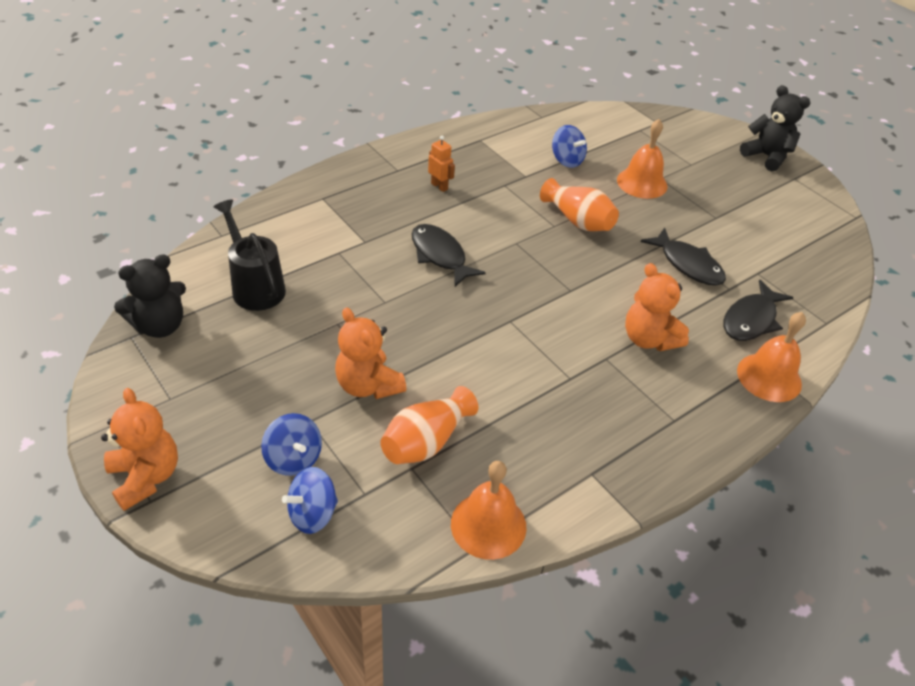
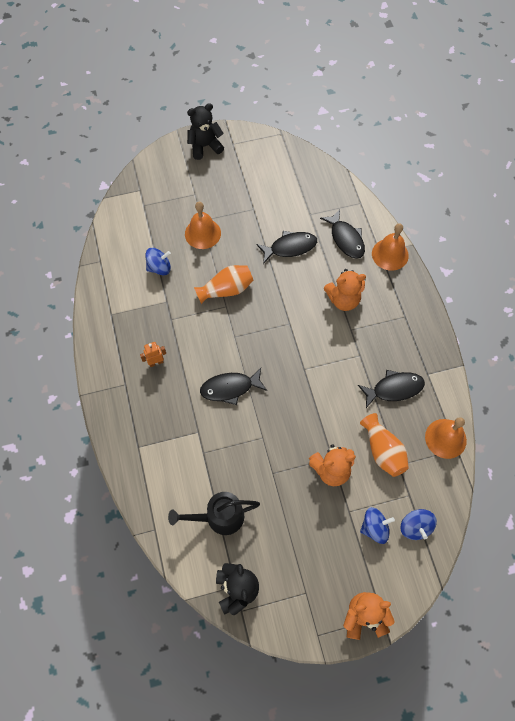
camera: 65 degrees left, 20 degrees up
(539, 433) = (394, 389): none -> black fish

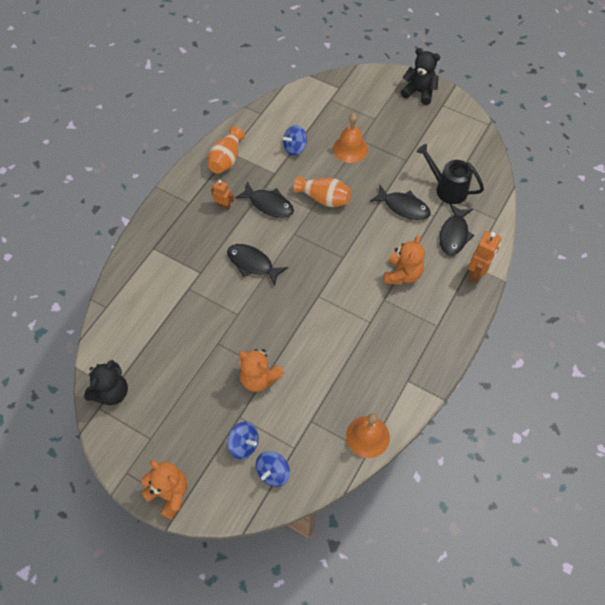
camera: 45 degrees right, 5 degrees down
(159, 268) = (295, 148): blue spinning top -> blue spinning top turned 120 degrees clockwise
(219, 517) = (151, 337): black watering can -> black watering can (446, 188)
(343, 300) = (402, 274): orange teddy bear -> orange teddy bear turned 105 degrees counterclockwise
(383, 451) = (310, 400): orange vase -> orange vase (226, 159)
(390, 254) = (477, 273): orange bell -> orange robot
(394, 389) = (368, 367): black fish -> black fish (268, 204)

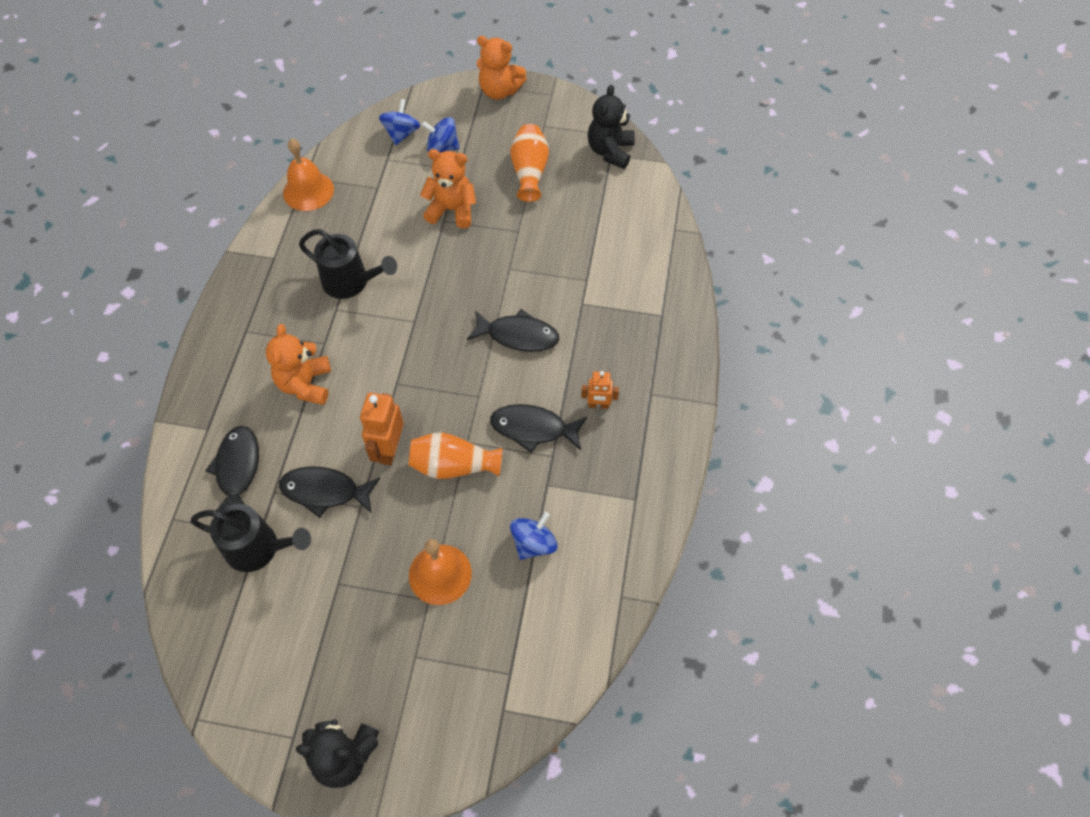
camera: 160 degrees right, 0 degrees up
(226, 159) = (634, 484): orange vase -> orange vase (529, 172)
(353, 340) = (352, 282): none -> black watering can
(477, 273) = (196, 419): orange robot -> orange robot (389, 449)

